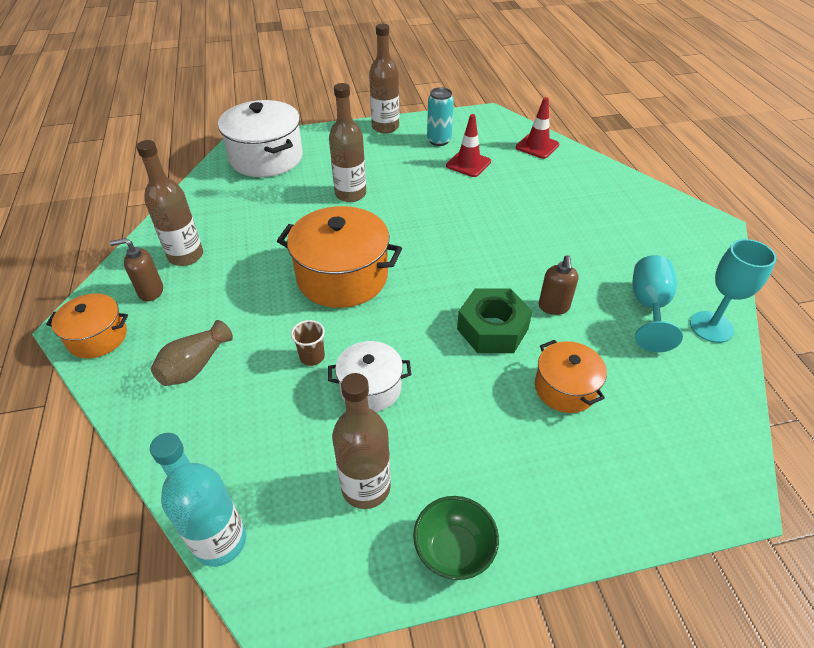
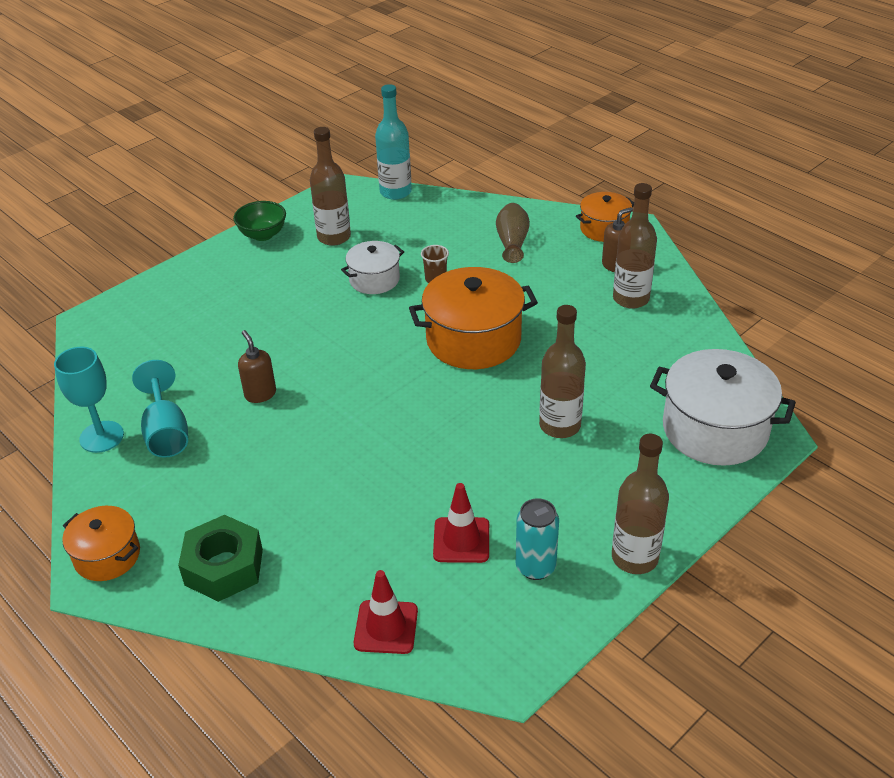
camera: 150 degrees right, 5 degrees down
(492, 329) = (307, 353): green nut -> green nut (224, 567)
(565, 388) = (226, 335): orange pot -> orange pot (107, 556)

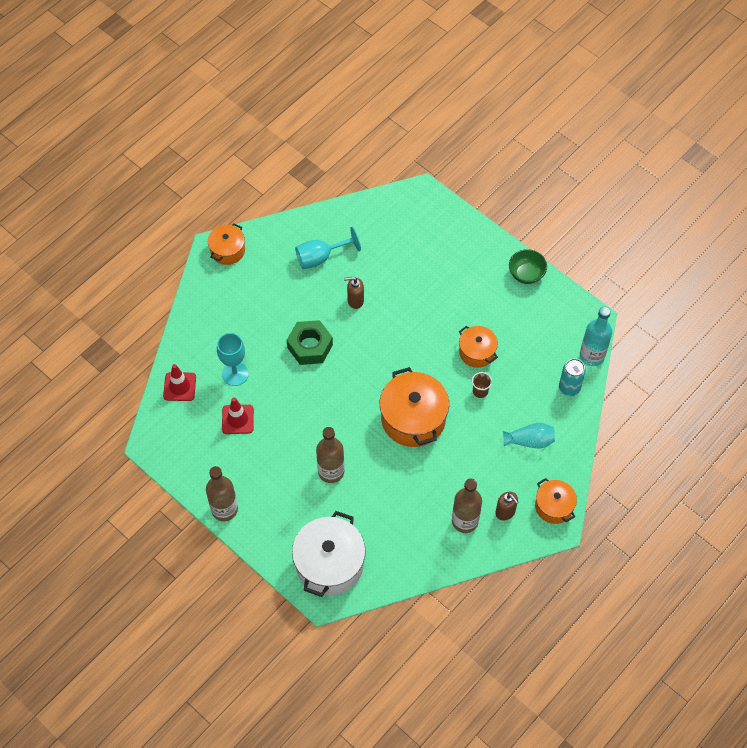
camera: 85 degrees right, 20 degrees up
(101, 437) = (316, 226): turquoise goblet -> turquoise goblet (235, 374)
(224, 567) = (220, 306): green nut -> green nut (310, 346)
(260, 394) = (355, 300): brown soap dispenser -> brown soap dispenser turned 150 degrees counterclockwise
(334, 237) = (527, 320): brown bottle -> none
(374, 279) = (477, 352): white pot -> orange pot
(512, 242) = (529, 441): brown vase -> turquoise vase
(535, 567) = (218, 457): turquoise can -> turquoise can (569, 388)

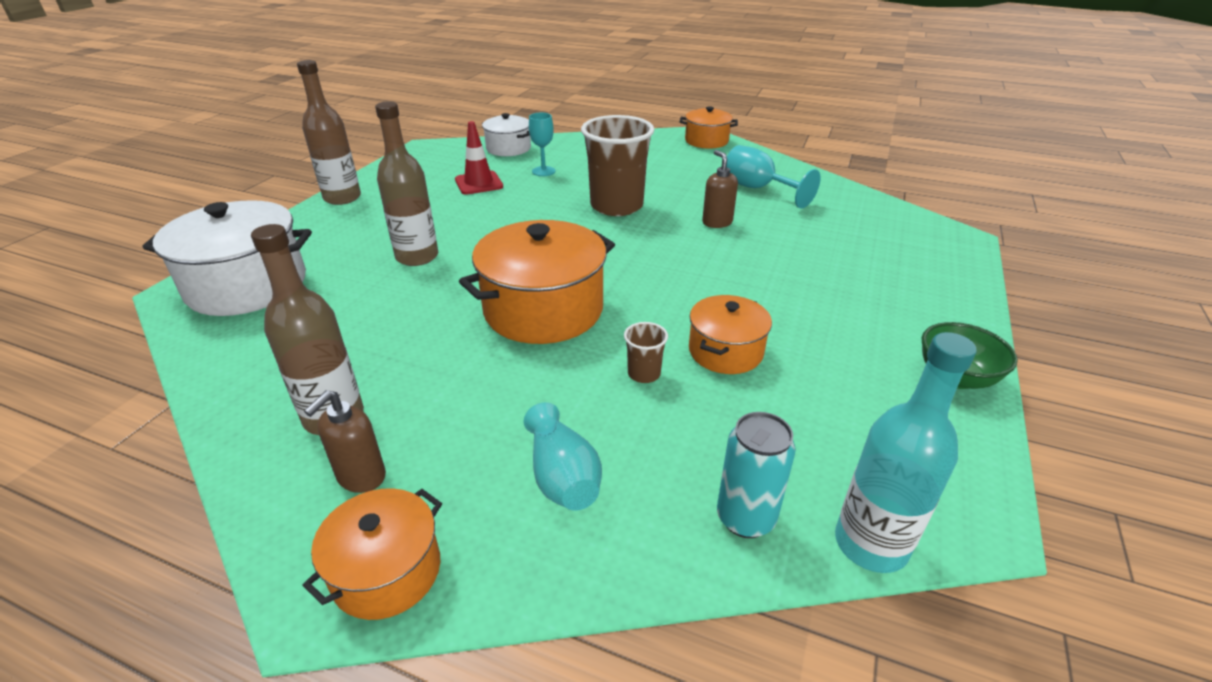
camera: 70 degrees right, 25 degrees down
(179, 387) = (508, 148): red traffic cone -> white pot
(235, 374) = (543, 171): turquoise goblet -> turquoise goblet, size x0.66
(310, 346) = (616, 206): green nut -> brown cup

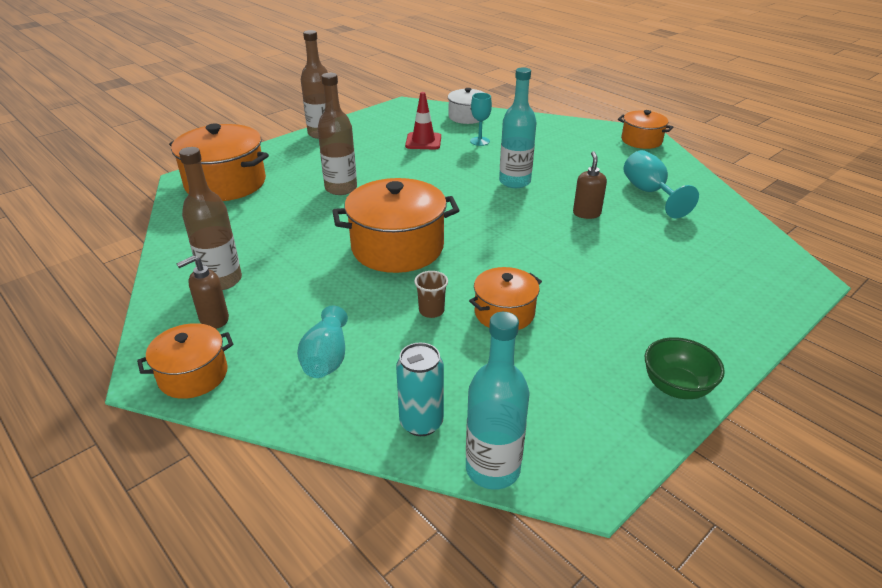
camera: 25 degrees right, 0 degrees up
(247, 285) = (226, 183): white pot -> orange pot
(616, 206) = (514, 182): brown cup -> turquoise bottle

